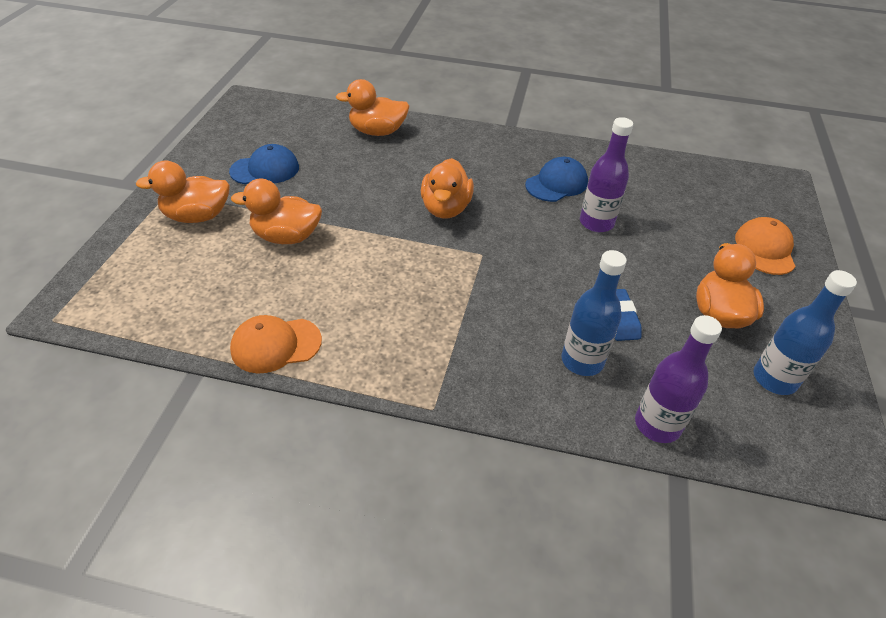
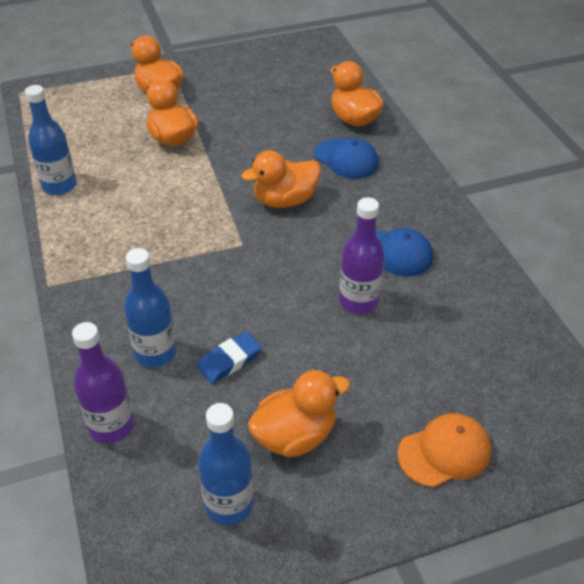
camera: 60 degrees right, 0 degrees up
(265, 169) = (241, 92): blue cap -> blue cap (346, 159)
(275, 345) = (59, 186): orange cap -> blue bottle

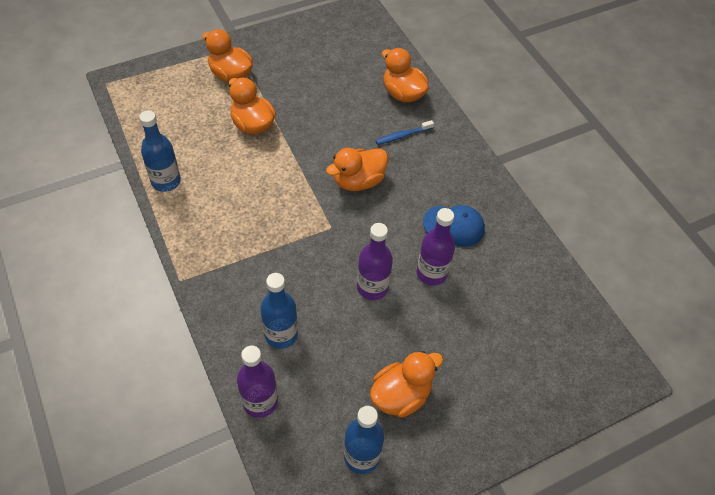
camera: 10 degrees left, 10 degrees up
(229, 361) = (340, 336): blue eraser -> none
(281, 311) = (372, 287): none -> purple bottle
(346, 159) = (402, 136): blue cap -> blue toothbrush
(444, 452) = (512, 397): orange cap -> none

